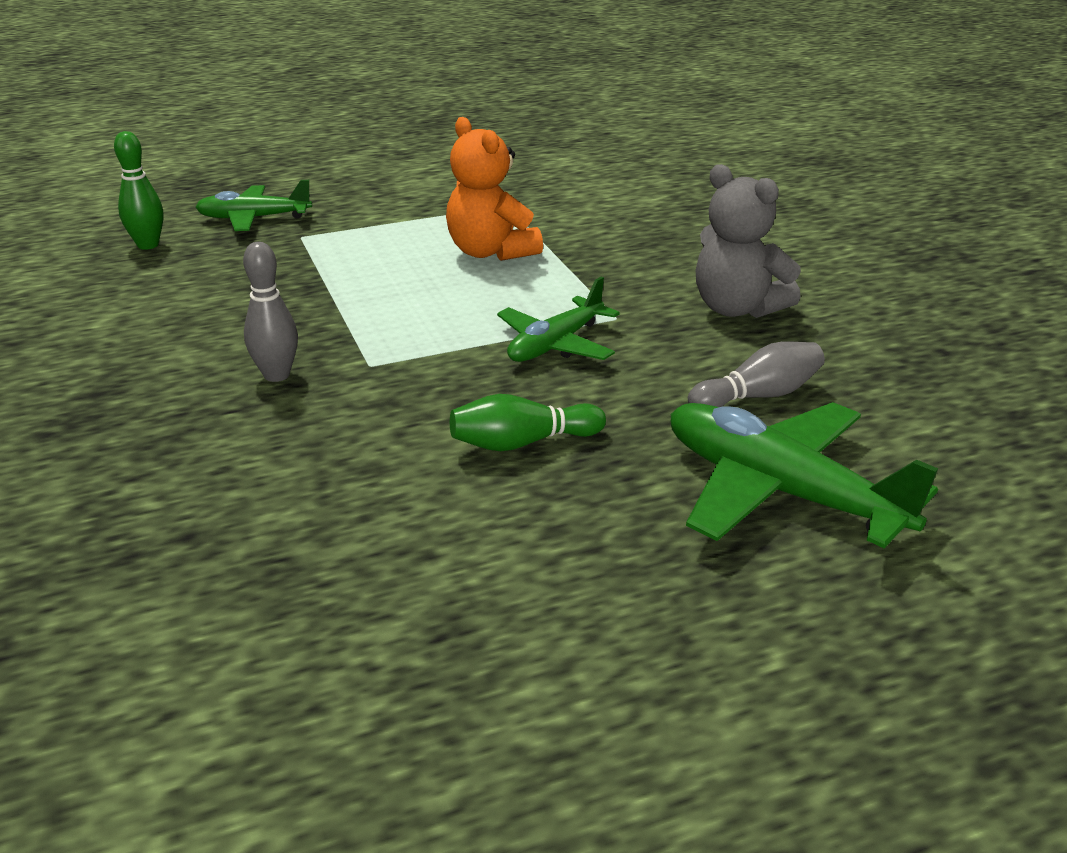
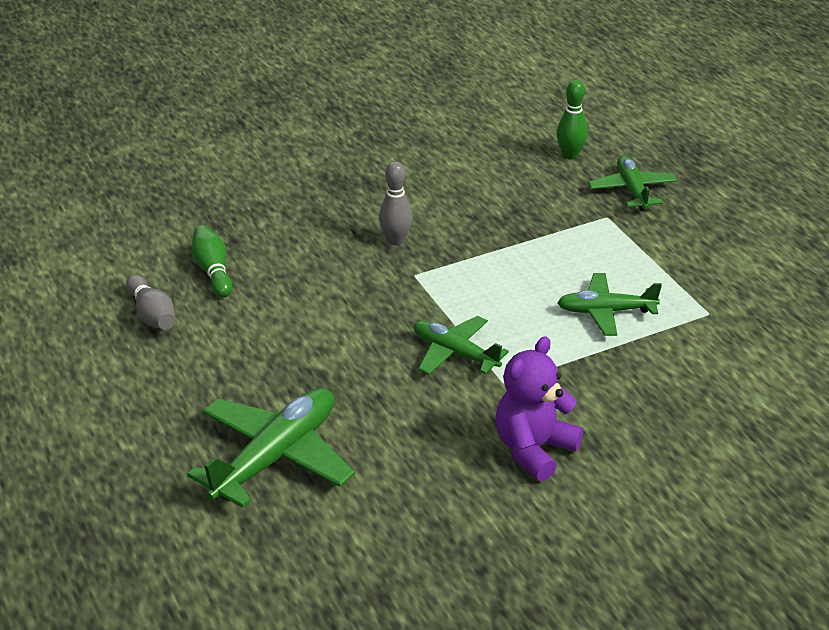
camera: 85 degrees right, 5 degrees up
(490, 252) = (606, 311): orange teddy bear -> green plane
(522, 443) = (325, 345): green bowling pin -> green bowling pin (213, 271)
(737, 308) = (534, 449): grey teddy bear -> purple teddy bear
(758, 396) = (394, 454): grey bowling pin -> grey bowling pin (152, 315)

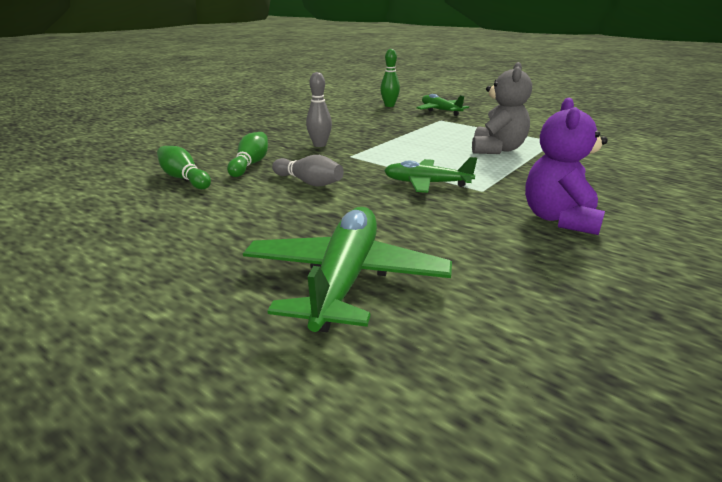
camera: 25 degrees left, 10 degrees down
(152, 315) = (138, 211): grey bowling pin -> grey bowling pin (309, 182)
(293, 262) = (250, 164): none -> green bowling pin
(606, 311) = (497, 149): green plane -> grey teddy bear

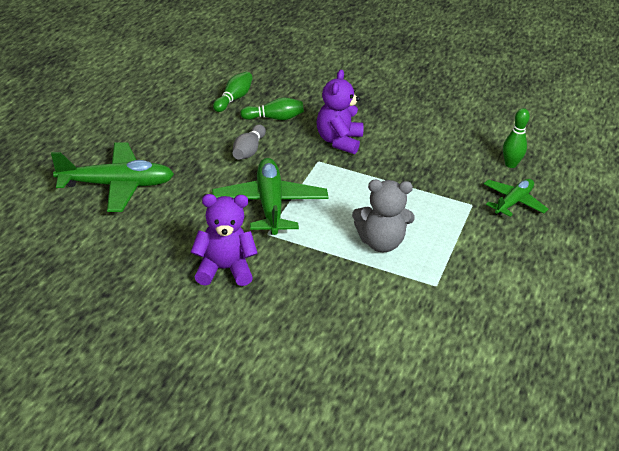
camera: 70 degrees right, 10 degrees up
(319, 145) = (338, 141): grey bowling pin -> purple teddy bear
(426, 183) = (270, 205): green plane -> green plane, size x1.61

